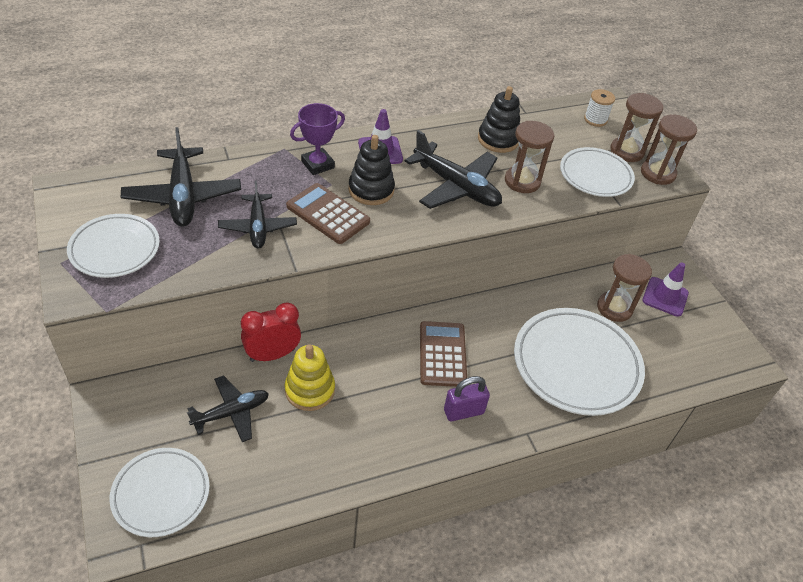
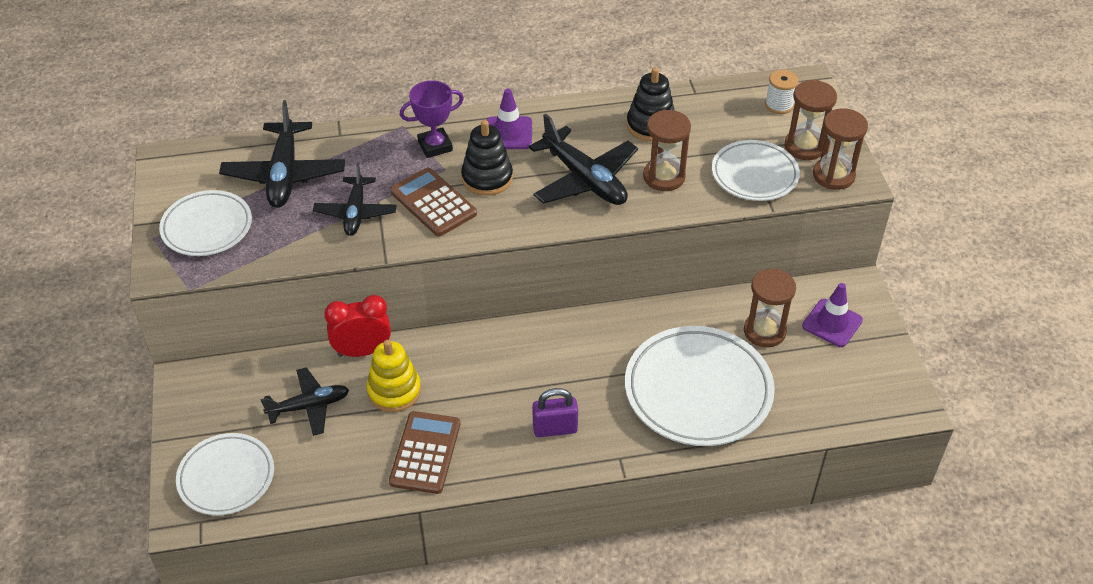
camera: 15 degrees right, 0 degrees up
(442, 354) = (547, 366): brown calculator -> brown calculator (425, 453)

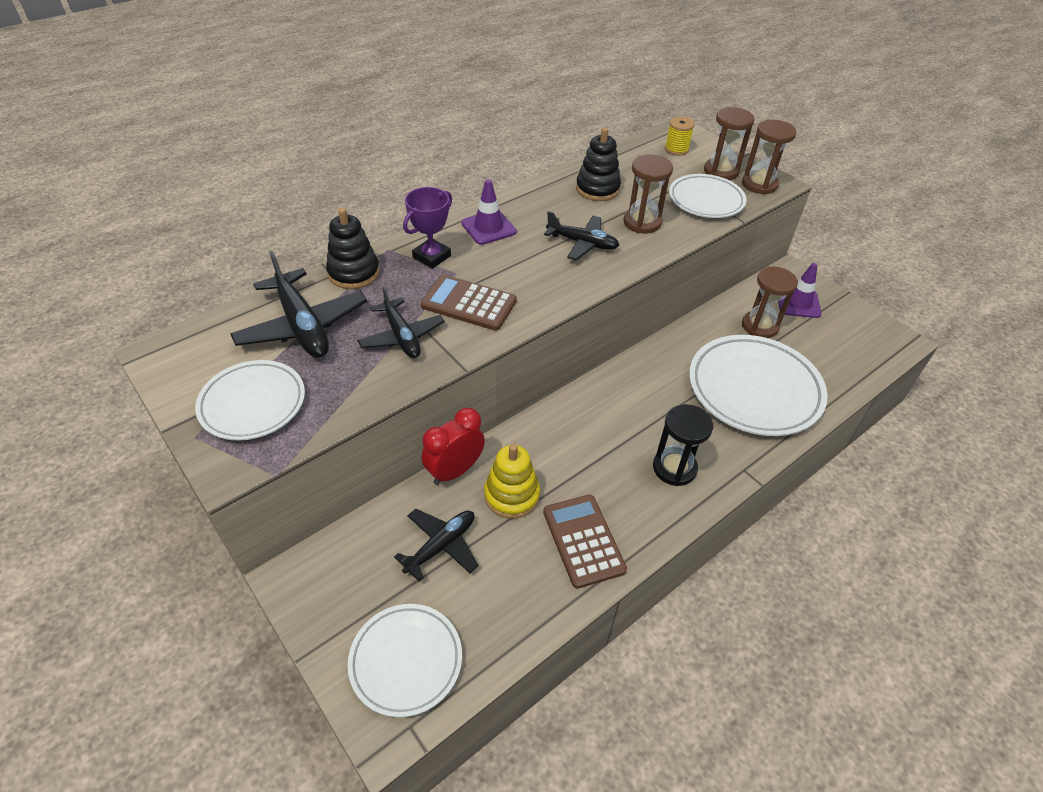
camera: 30 degrees left, 0 degrees up
(487, 178) = (500, 268): black stacking toy -> black stacking toy (354, 273)
(555, 429) = (674, 468): purple padlock -> black hourglass
(585, 179) = (582, 243): black plane -> black plane, size x0.65
(779, 105) = (676, 149): white spool -> yellow spool

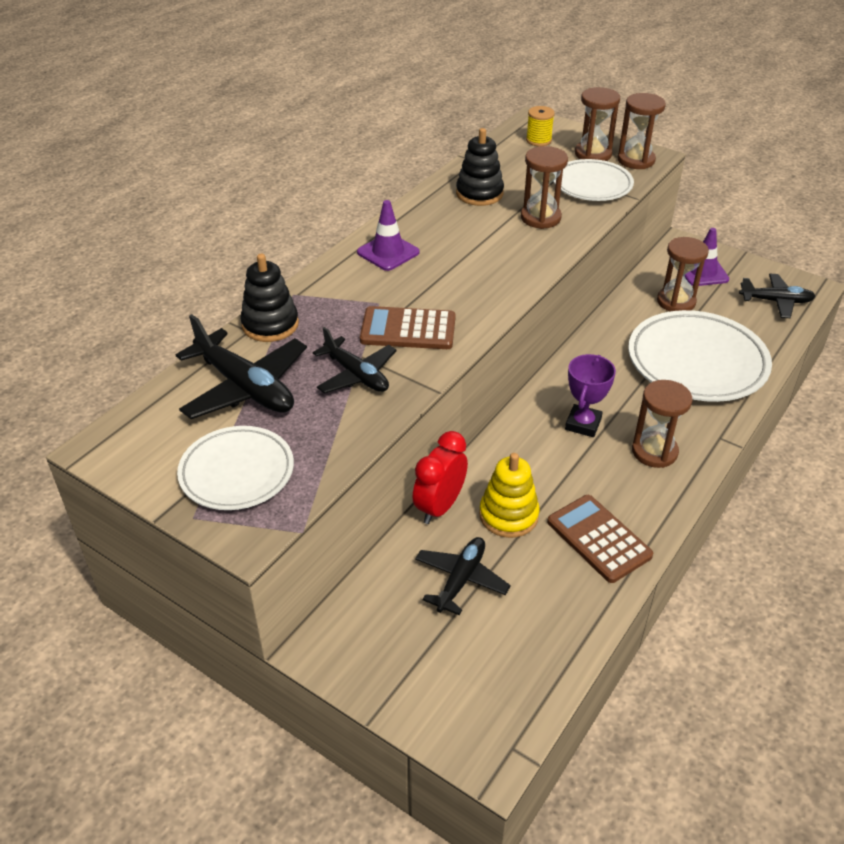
camera: 15 degrees left, 5 degrees down
(406, 661) = (479, 692): white plate -> none
(431, 257) = (344, 292): purple trophy -> purple trophy (583, 424)
(582, 243) = (492, 249): black plane -> black plane (776, 301)
(674, 468) = (654, 451): black hourglass -> brown hourglass

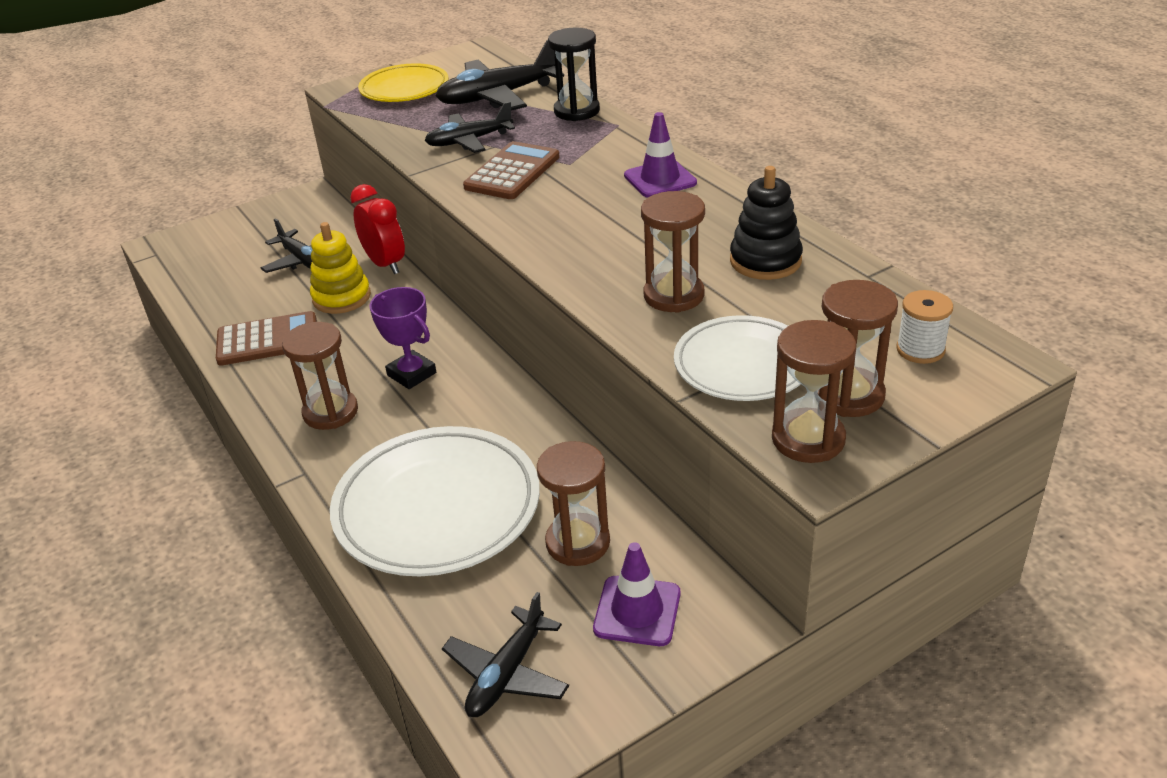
camera: 115 degrees right, 5 degrees down
(237, 472) = (404, 89): white plate -> yellow plate
(270, 324) = (577, 111): black stacking toy -> black hourglass
(538, 140) = (920, 350): yellow spool -> white spool

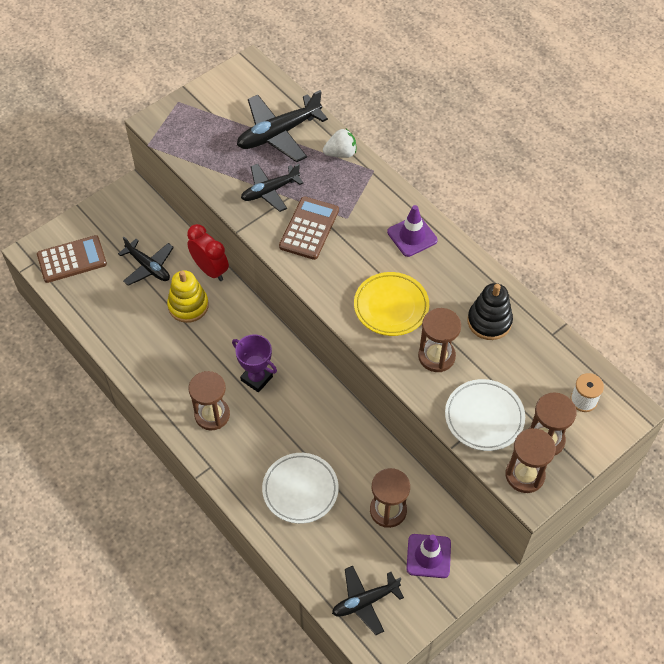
camera: 10 degrees left, 20 degrees up
(268, 340) = (149, 350): brown calculator -> brown calculator (72, 259)
(404, 89) = (204, 122): yellow plate -> yellow plate (391, 306)
(437, 508) = (300, 490): white plate -> white plate, size x0.62
(507, 674) = (365, 602): black plane -> black plane turned 45 degrees clockwise
(577, 111) = (341, 153): black hourglass -> white strawberry

